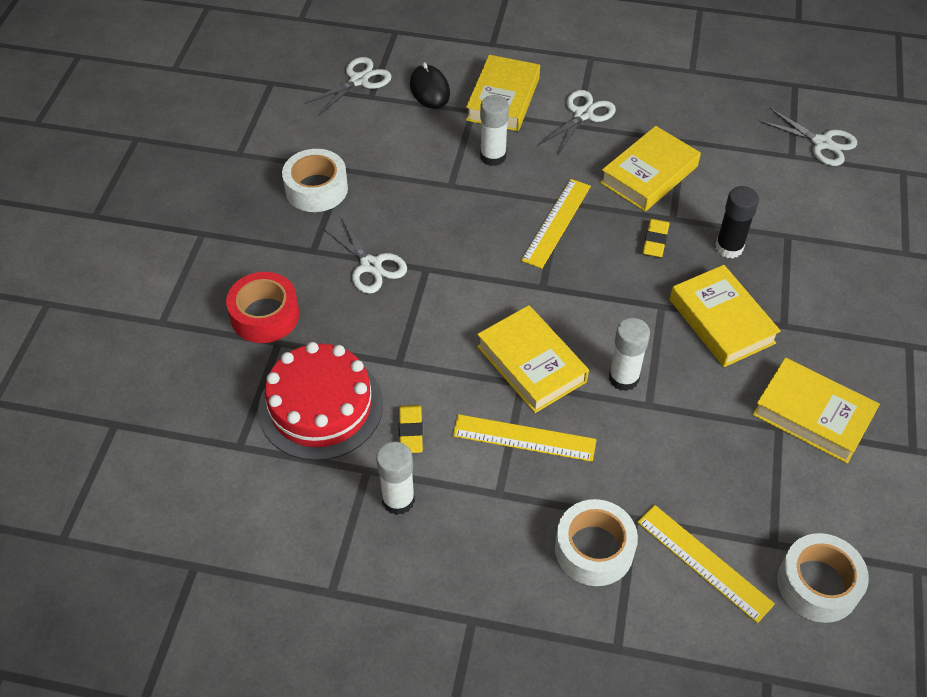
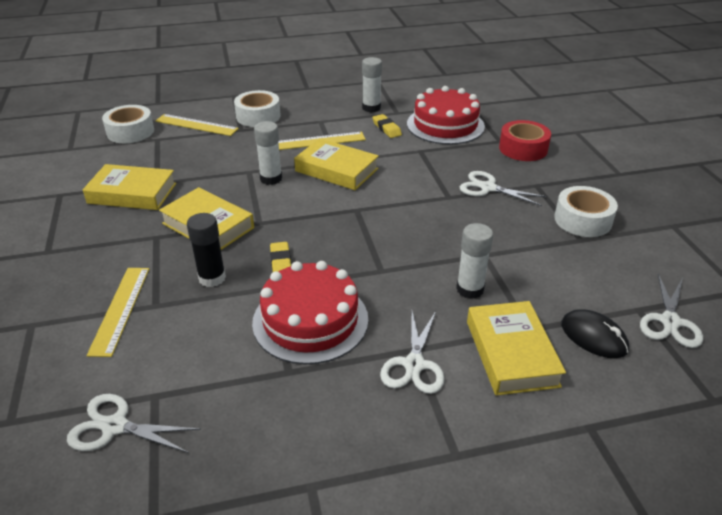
camera: 155 degrees right, 15 degrees down
(556, 222) = (374, 253): yellow ruler -> yellow ruler (120, 309)
(649, 174) = (310, 320): yellow book -> red cake

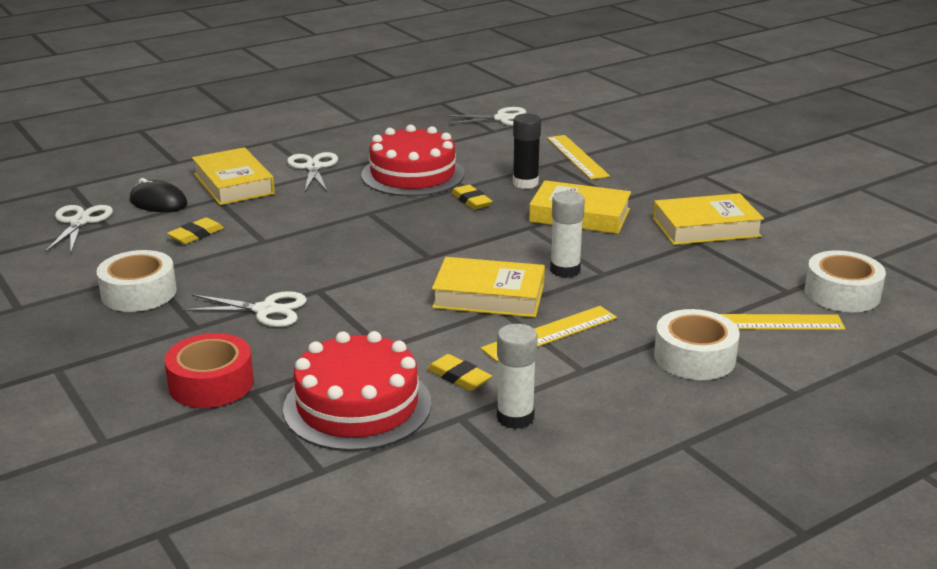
camera: 160 degrees right, 10 degrees down
(470, 289) = (275, 213): white glue stick -> none
(546, 275) = (196, 235): none -> yellow eraser

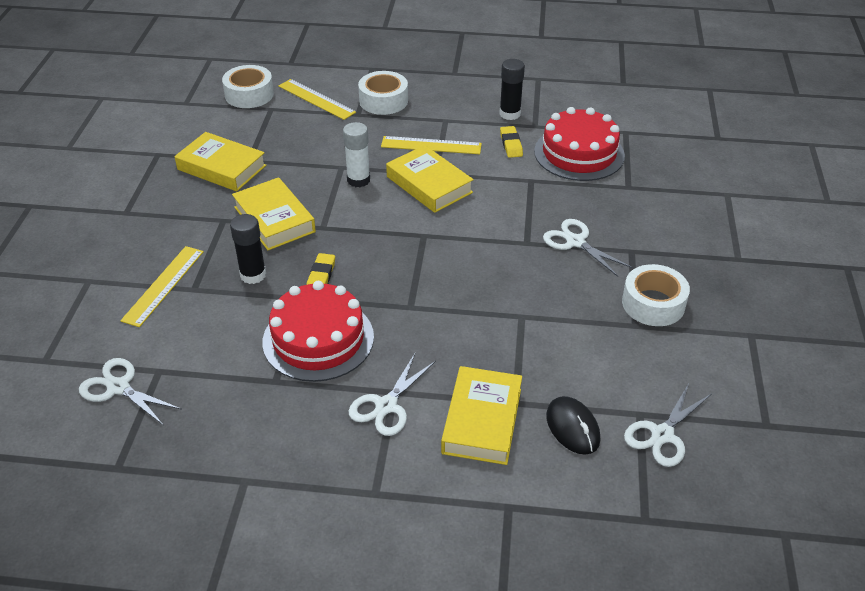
camera: 140 degrees left, 15 degrees up
(196, 235) = (569, 354): yellow eraser -> none
(211, 383) = (648, 202): red tape -> none
(515, 418) = (510, 114): white glue stick -> black glue stick

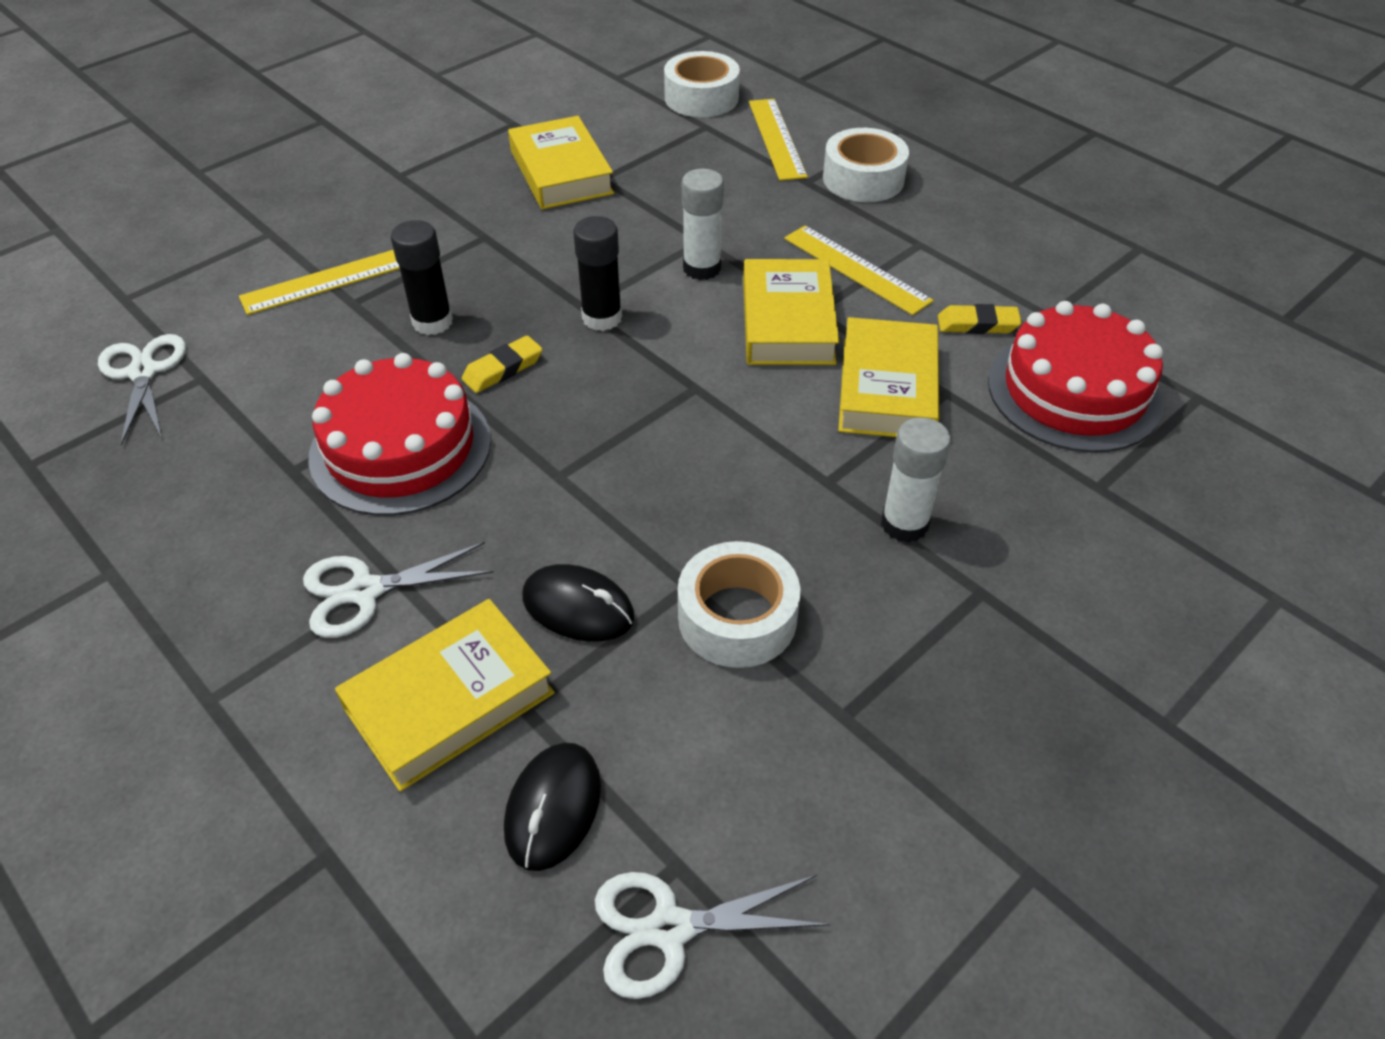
camera: 40 degrees right, 5 degrees up
(274, 219) = (540, 266): yellow book -> yellow book (887, 388)
(488, 352) = (578, 607): none -> black mouse
(510, 114) = (1030, 279): black glue stick -> black glue stick (602, 318)
(511, 144) = (977, 324): yellow eraser -> yellow eraser turned 60 degrees clockwise
(575, 242) = (904, 524): white scissors -> white glue stick
(653, 304) = (916, 701): white tape -> white tape (737, 617)

